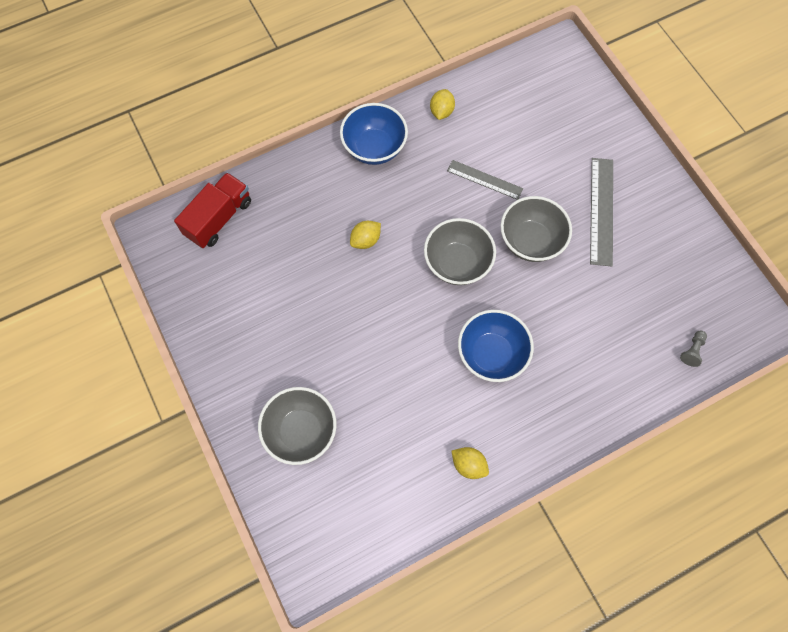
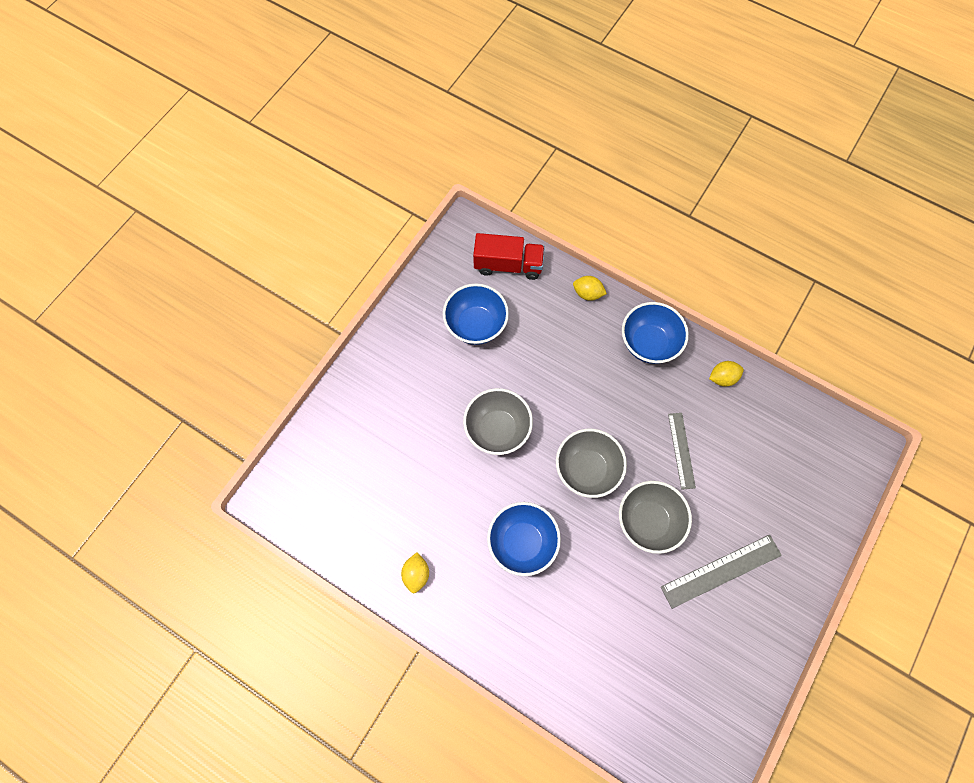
camera: 60 degrees right, 0 degrees up
(260, 280) = (476, 325): none -> blue bowl
(301, 431) = (372, 427): grey bowl -> grey bowl (497, 429)
(366, 240) = (560, 384): yellow lemon -> yellow lemon (587, 293)
(692, 350) = (634, 726): grey pawn -> none

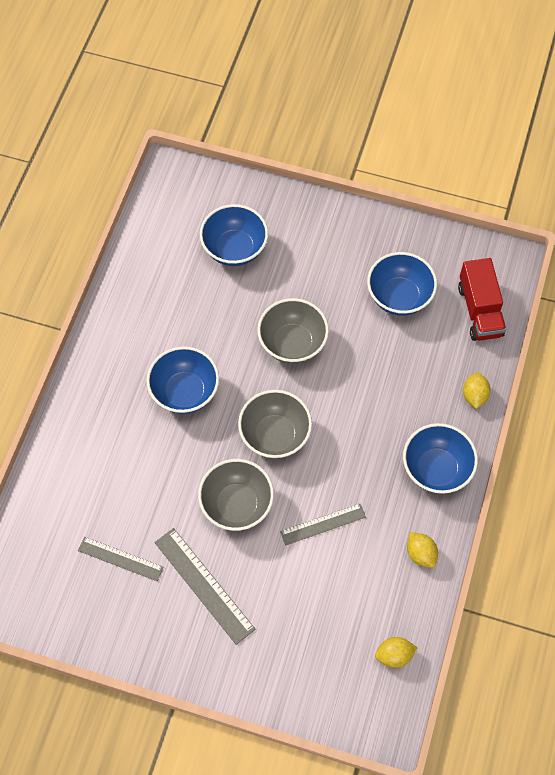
camera: 75 degrees right, 5 degrees down
(379, 456) = (234, 249): none -> blue bowl
(416, 574) = (132, 309): yellow lemon -> yellow lemon (394, 655)
(682, 646) = (120, 559): none -> grey ruler

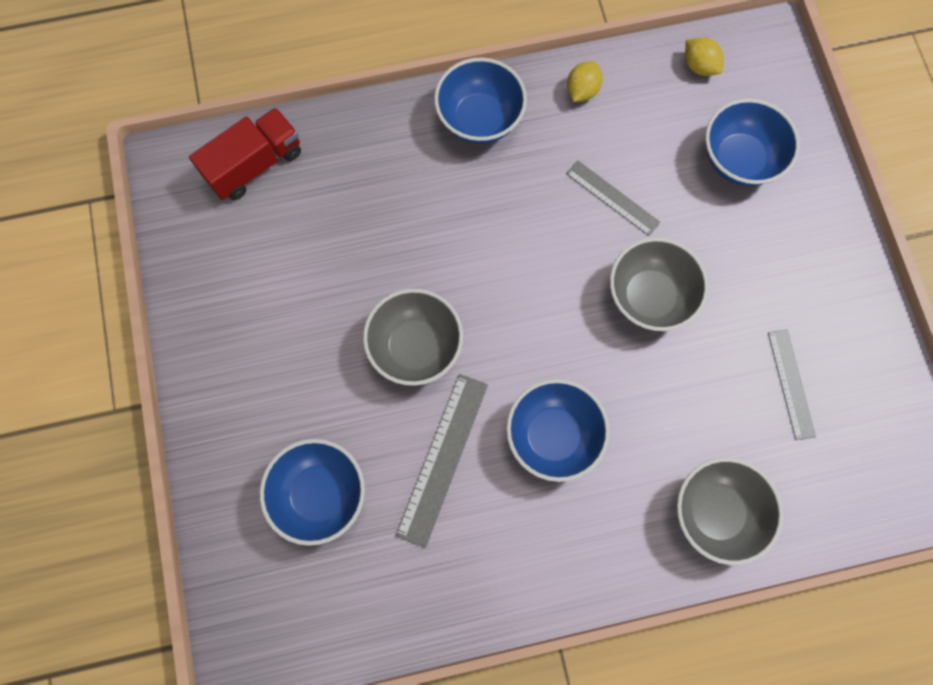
camera: 120 degrees left, 10 degrees up
(204, 585) = (757, 279): grey ruler -> grey ruler (443, 458)
(275, 435) = (543, 302): grey bowl -> grey bowl (716, 512)
(399, 297) = (284, 259): blue bowl -> blue bowl (738, 160)
(474, 395) = (369, 122): yellow lemon -> none

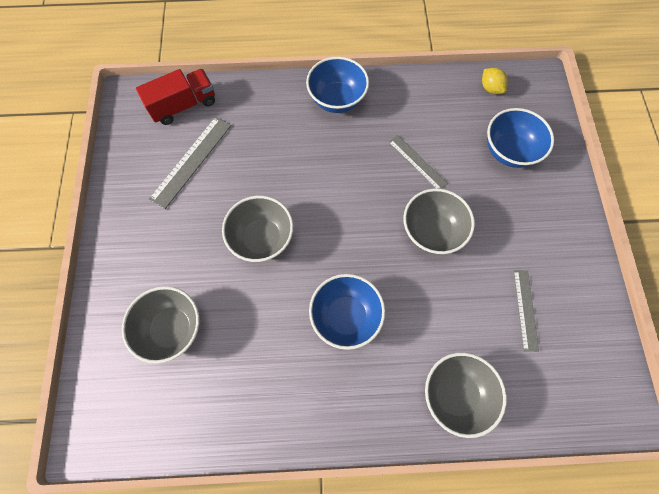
camera: 10 degrees right, 5 degrees down
(320, 494) = (172, 328): blue bowl -> grey bowl
(443, 458) = (264, 319): grey ruler -> grey ruler (191, 161)
(582, 91) = (408, 92): yellow lemon -> none

